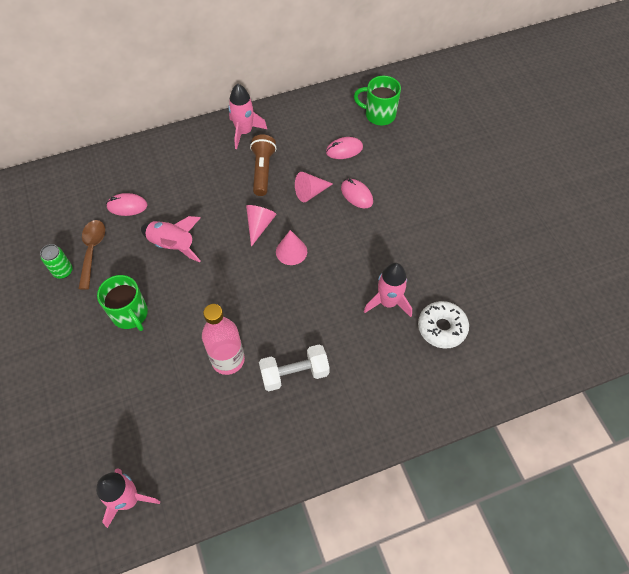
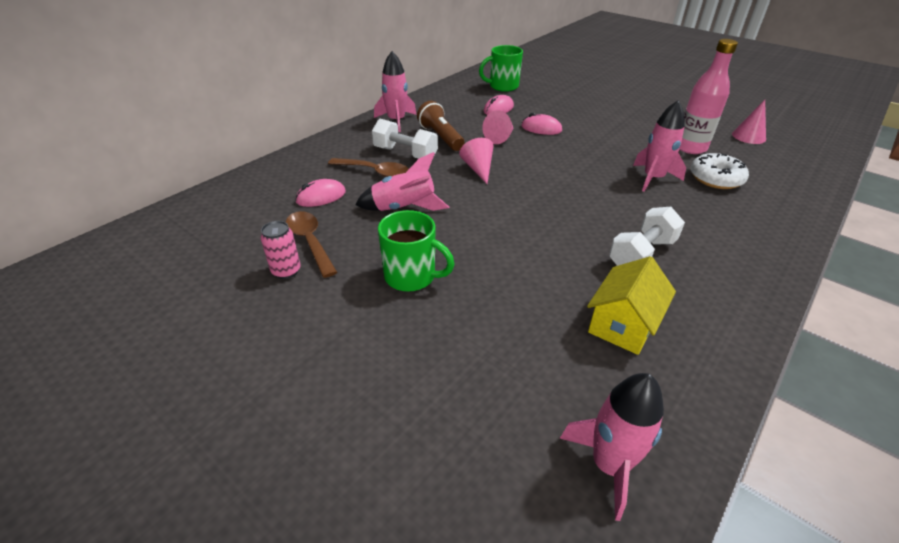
camera: 30 degrees left, 20 degrees down
(63, 271) = (286, 271): green can -> pink can
(181, 194) = (374, 172): none -> brown spoon
(219, 181) = (405, 154): none -> white dumbbell
(223, 421) = (623, 324): none -> yellow house
(228, 360) = (564, 271): pink bottle -> pink bottle (690, 148)
(291, 251) = (529, 175): pink cone -> pink cone (748, 136)

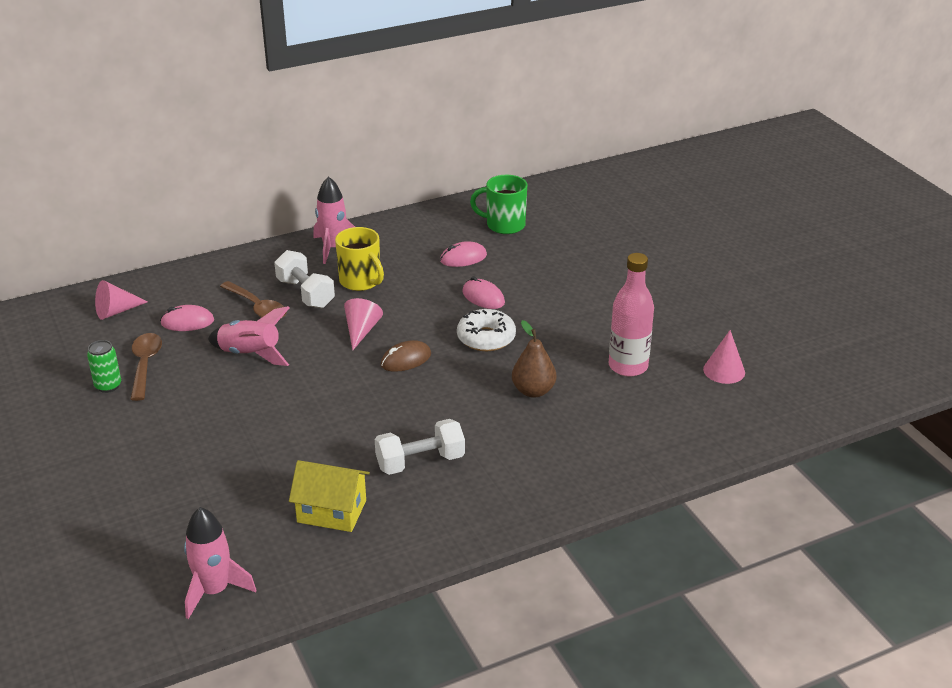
camera: 25 degrees right, 5 degrees down
(286, 271) = (108, 386): pink can -> green can
(411, 276) = (201, 420): green mug -> none
(441, 137) = (361, 281): brown flashlight -> yellow mug
(500, 137) = (424, 298): pink cone -> pink cone (116, 311)
(536, 180) = (406, 360): none -> brown mouse
(623, 324) = (332, 511): yellow house -> yellow house turned 45 degrees clockwise
(653, 178) = (533, 391): pink rocket -> brown pear
(715, 178) = (604, 410): white donut -> white donut (486, 338)

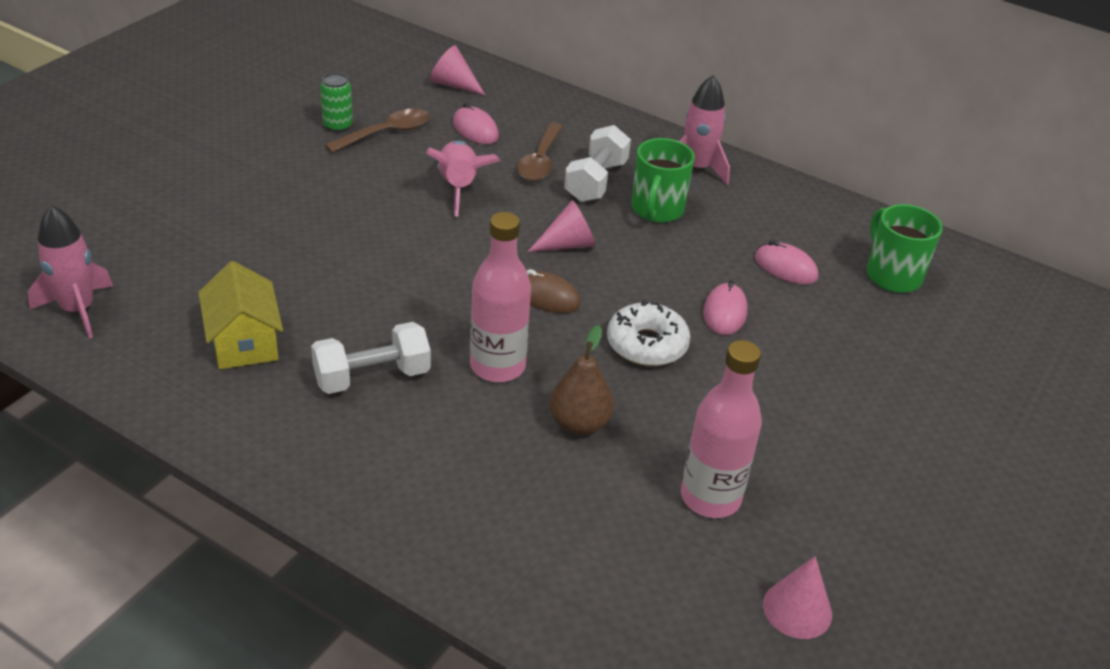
camera: 55 degrees right, 5 degrees up
(361, 281) = (657, 210): yellow mug -> green mug
(420, 462) = (372, 377): white dumbbell -> white dumbbell turned 60 degrees counterclockwise
(455, 404) = (497, 366): none -> pink bottle

